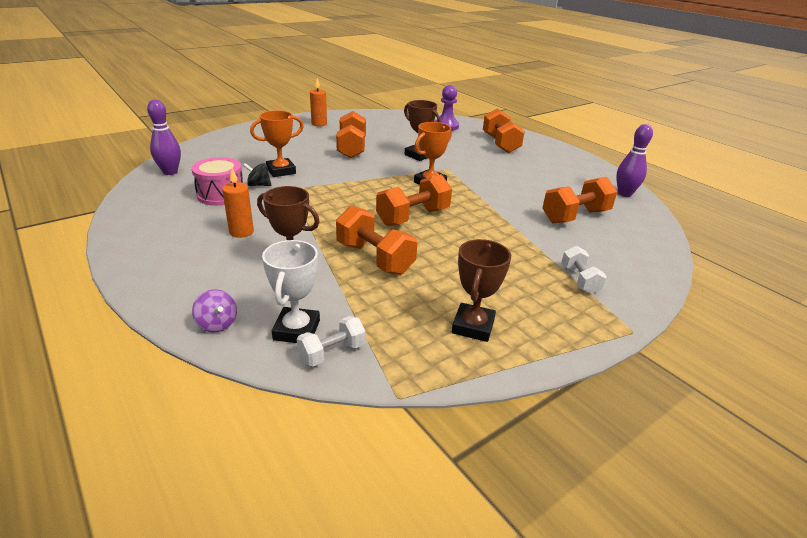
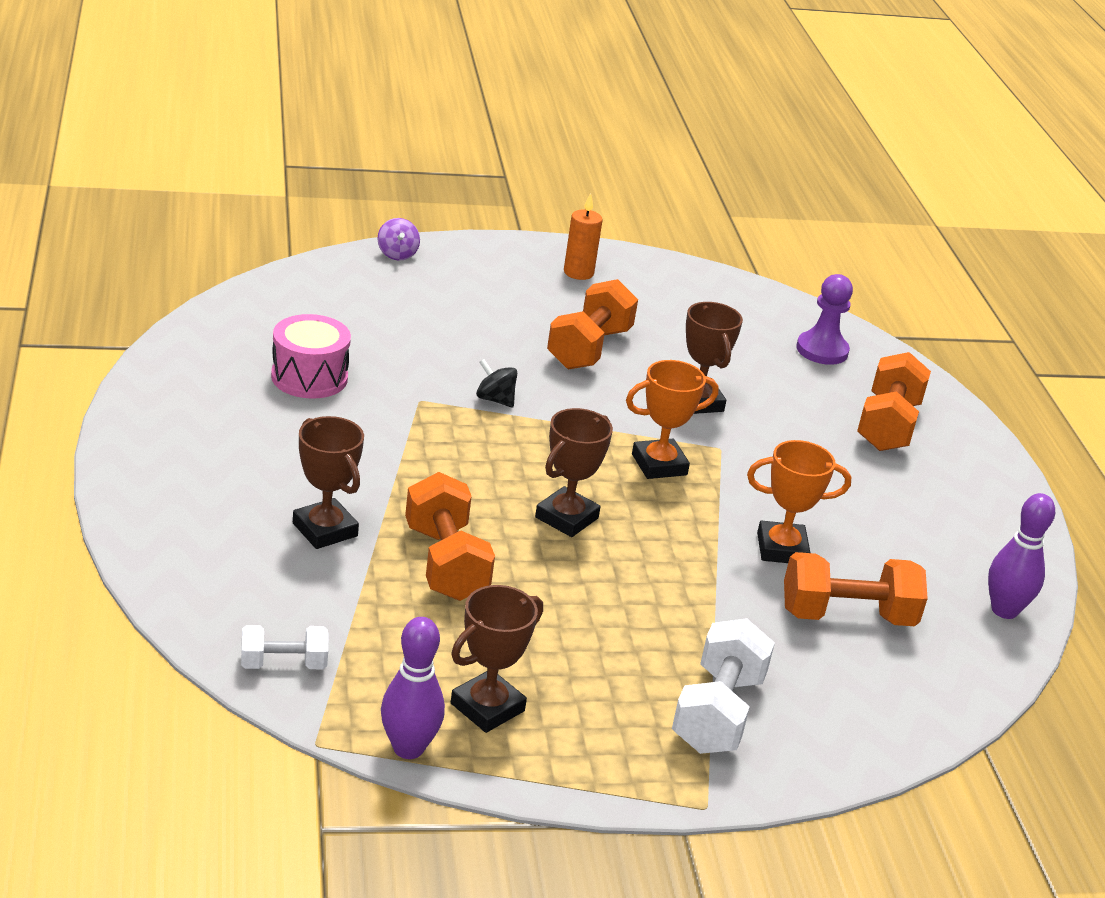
camera: 25 degrees right, 0 degrees up
(170, 172) = (263, 308): purple bowling pin -> purple bowling pin (408, 748)
(217, 324) = (179, 575): purple spinning top -> purple spinning top (397, 254)
(241, 232) = (294, 453): orange candle -> none
(258, 185) = (376, 377): black spinning top -> black spinning top (495, 399)
(281, 171) = (431, 360): orange trophy -> orange trophy (781, 549)
(296, 330) = (264, 620): white trophy -> none
(413, 217) = (566, 518): orange dumbbell -> brown trophy
(579, 280) = (717, 713): white dumbbell -> white dumbbell, size x1.69

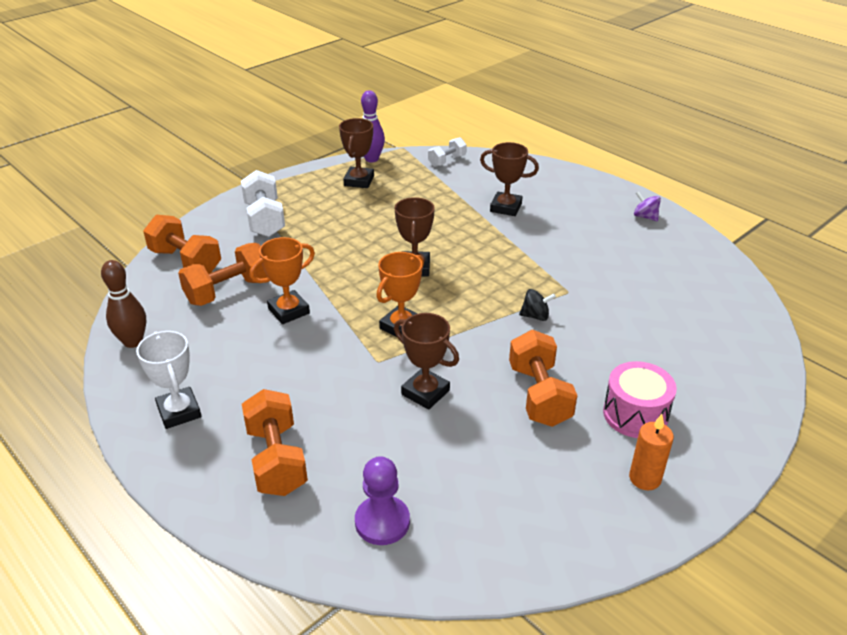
camera: 150 degrees right, 5 degrees up
(309, 377) = (635, 272): pink drum -> pink drum (635, 414)
(397, 254) = (762, 400): purple spinning top -> purple spinning top (645, 217)
(445, 563) = (440, 220): orange dumbbell -> orange dumbbell (186, 261)
(970, 508) = (179, 411): none -> white trophy
(1004, 610) = (133, 342): purple bowling pin -> brown bowling pin

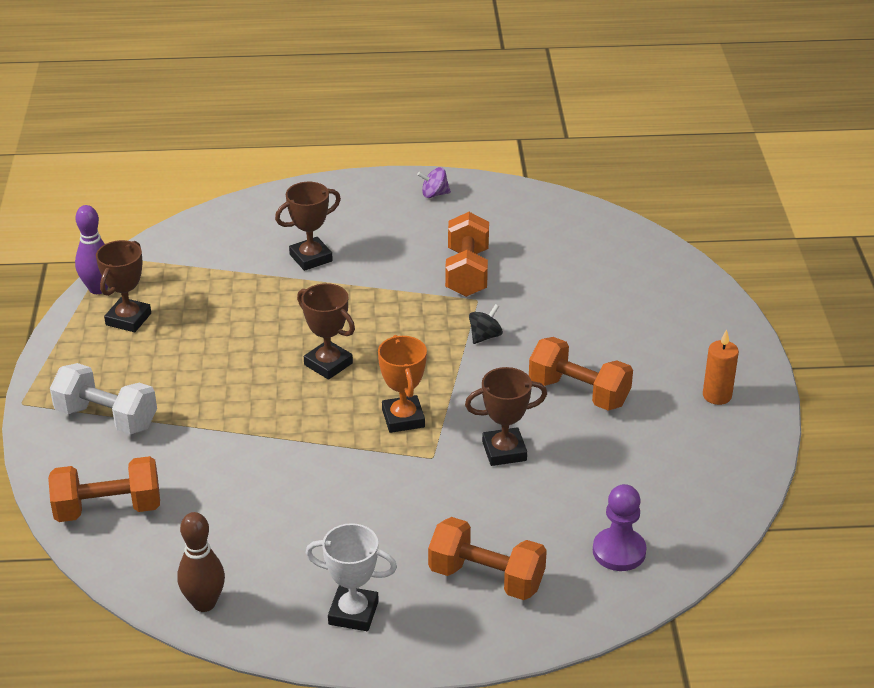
camera: 50 degrees left, 0 degrees up
(228, 291) = (204, 501): orange dumbbell -> orange dumbbell (467, 272)
(288, 311) = (290, 476): orange trophy -> none
(359, 181) = (128, 319): brown trophy -> brown trophy turned 60 degrees clockwise
(447, 161) = (178, 244): white dumbbell -> none
(635, 414) = (653, 359): pink drum -> none

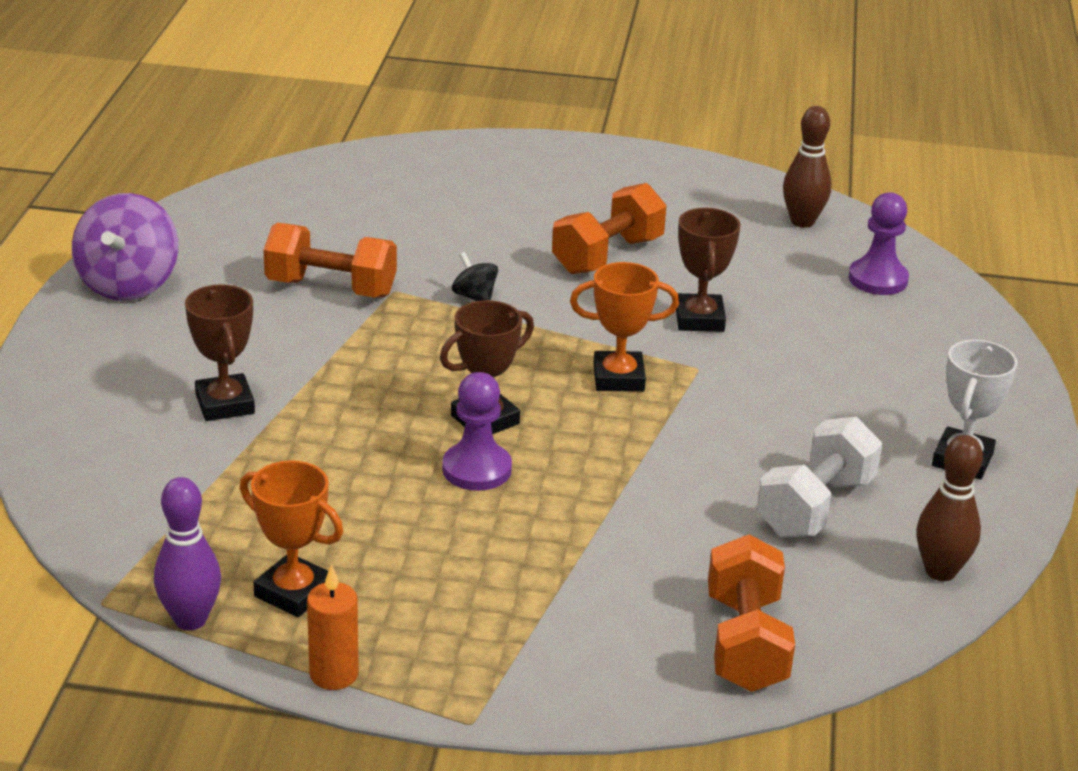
camera: 80 degrees left, 5 degrees down
(107, 418) = (538, 631): white dumbbell -> white dumbbell (815, 506)
(128, 319) = (293, 592): brown trophy -> orange trophy
(269, 369) = (476, 469): none -> purple pawn
(434, 194) = (128, 284): purple spinning top -> purple spinning top, size x2.08
(486, 578) = (911, 364): orange dumbbell -> none
(698, 498) = (802, 221): none -> brown bowling pin
(717, 395) = (640, 179): orange candle -> orange candle (334, 674)

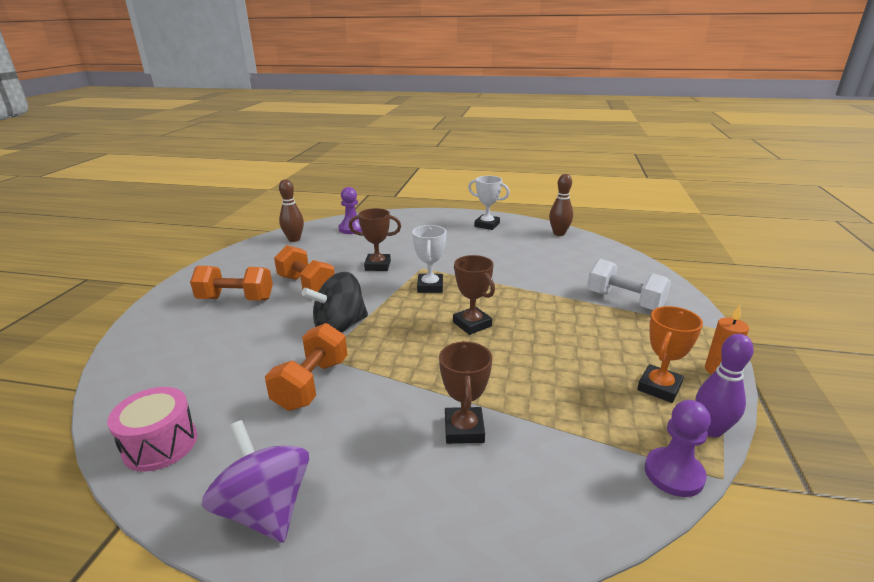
camera: 85 degrees left, 5 degrees down
(128, 284) = (266, 509): purple spinning top -> purple spinning top turned 135 degrees counterclockwise
(225, 404) = (464, 429): brown trophy -> brown trophy turned 75 degrees counterclockwise
(233, 211) = (160, 444): none -> pink drum
(474, 297) = (340, 327): black spinning top -> black spinning top, size x2.08
(476, 469) = (520, 327): purple pawn -> purple pawn (674, 474)
(618, 378) = (430, 287): orange trophy -> white trophy
(745, 643) = (623, 268): orange dumbbell -> orange dumbbell (236, 299)
(815, 506) = (525, 250): white dumbbell -> white dumbbell (624, 301)

